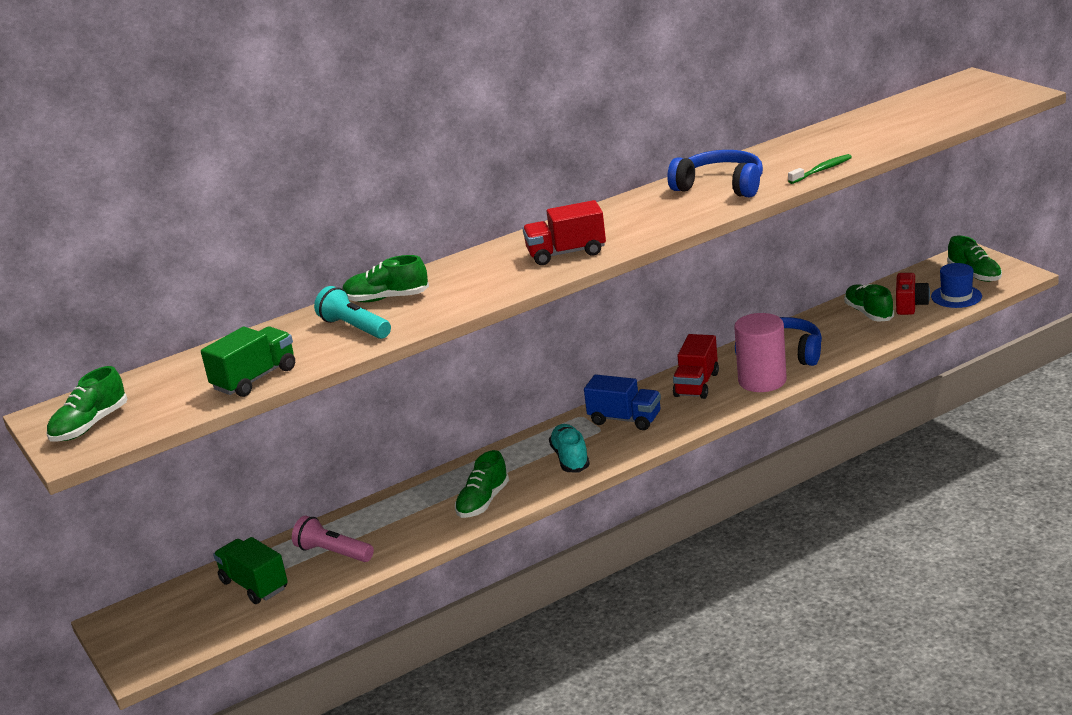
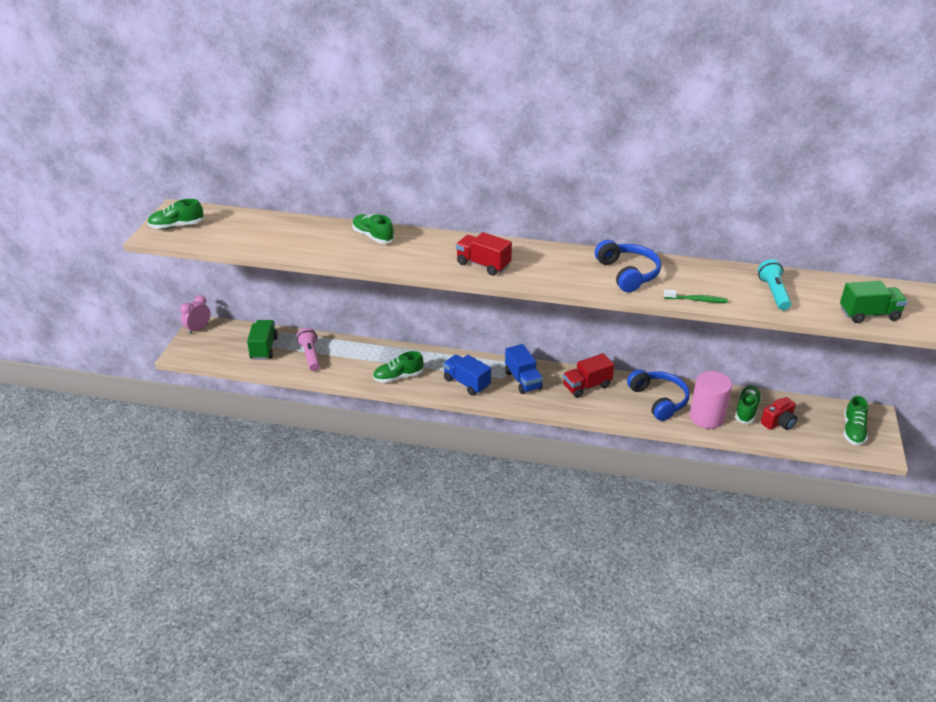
camera: 40 degrees right, 10 degrees up
(116, 628) = (198, 329): none -> pink clock
(255, 379) = (258, 245): green truck -> green truck (869, 314)
(355, 328) = (334, 244): turquoise flashlight -> turquoise flashlight (773, 293)
(570, 458) = (466, 383): turquoise shoe -> blue truck
(762, 381) = (620, 409): pink cylinder -> pink cylinder (706, 417)
(956, 296) = (815, 437): blue hat -> none

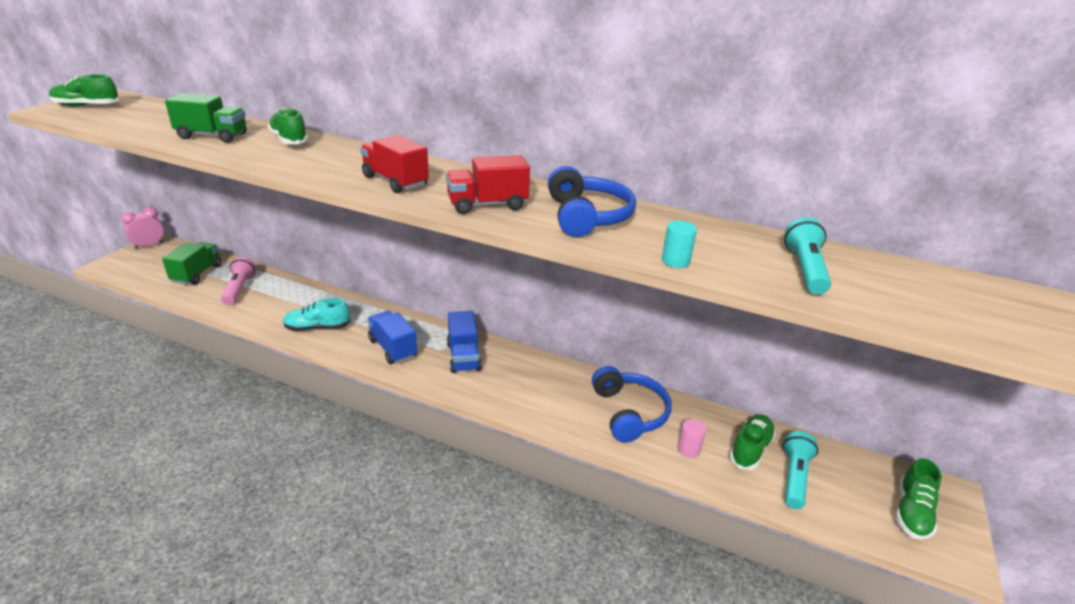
camera: 10 degrees right, 5 degrees down
(398, 377) = (317, 328): green shoe -> turquoise shoe
(586, 386) = (540, 378): red truck -> red truck (487, 205)
(697, 300) = (675, 261): green toothbrush -> turquoise cylinder
(706, 417) = (688, 449): pink cylinder -> pink cylinder, size x0.46
(778, 423) = (794, 477): red camera -> turquoise flashlight
(869, 314) = (972, 323): green truck -> green truck (212, 136)

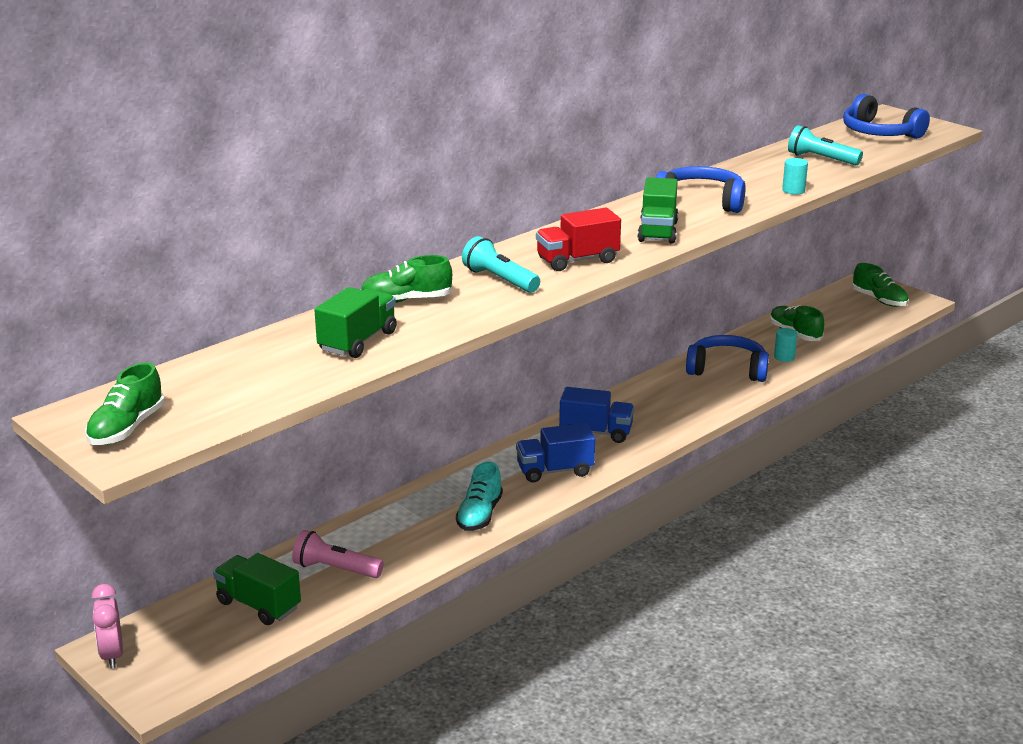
camera: 65 degrees left, 5 degrees down
(487, 205) = (658, 232): red truck -> green truck
(688, 449) = (784, 357): pink cylinder -> turquoise cylinder
(794, 477) = (831, 327): turquoise flashlight -> turquoise flashlight (500, 280)
(971, 303) = (879, 133): none -> blue headphones

